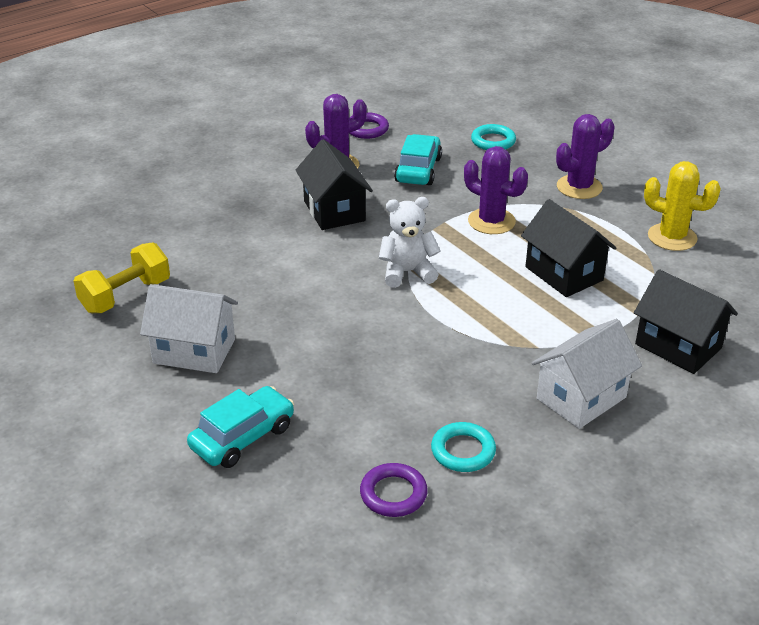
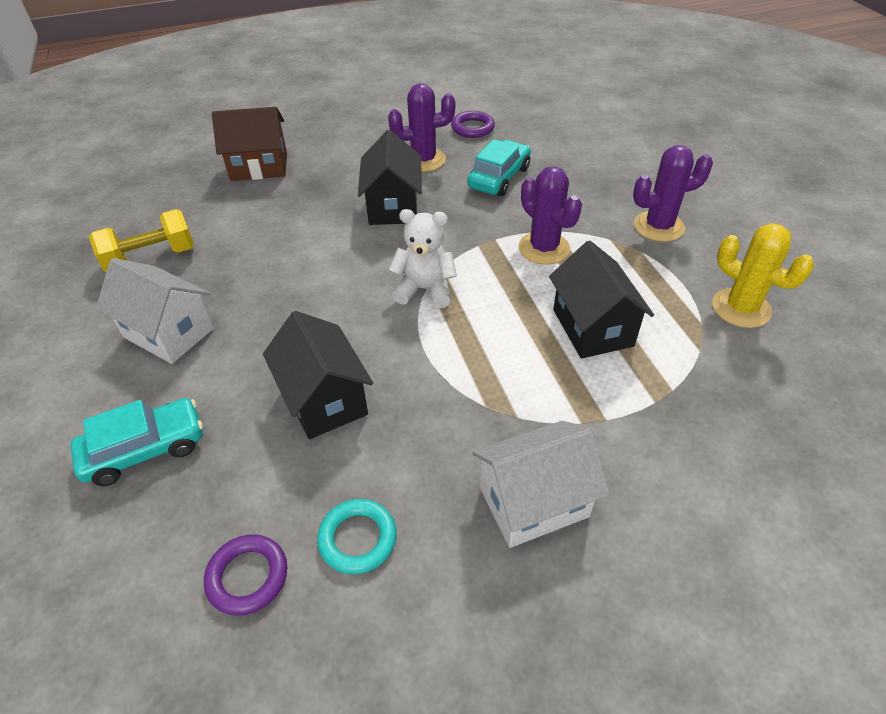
camera: 20 degrees right, 10 degrees up
(174, 198) = (259, 167): none -> brown house
(493, 141) = (591, 160): turquoise ring -> none
(678, 346) = (688, 459): black house -> black house (324, 399)

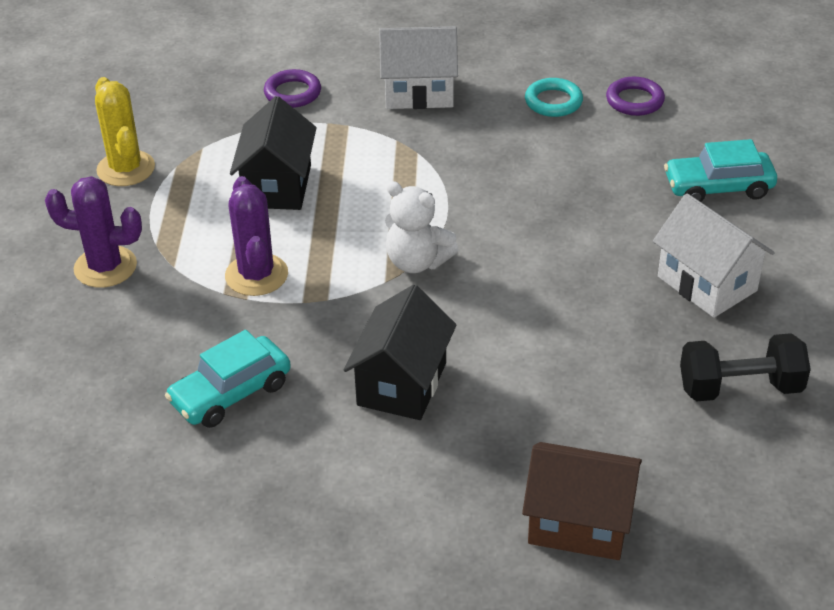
camera: 160 degrees left, 5 degrees down
(151, 258) = (740, 388): yellow dumbbell -> black dumbbell
(324, 399) = (555, 188): black house -> none
(423, 160) = (316, 460): purple cactus -> none
(472, 128) = (196, 512): purple ring -> purple ring (292, 93)

